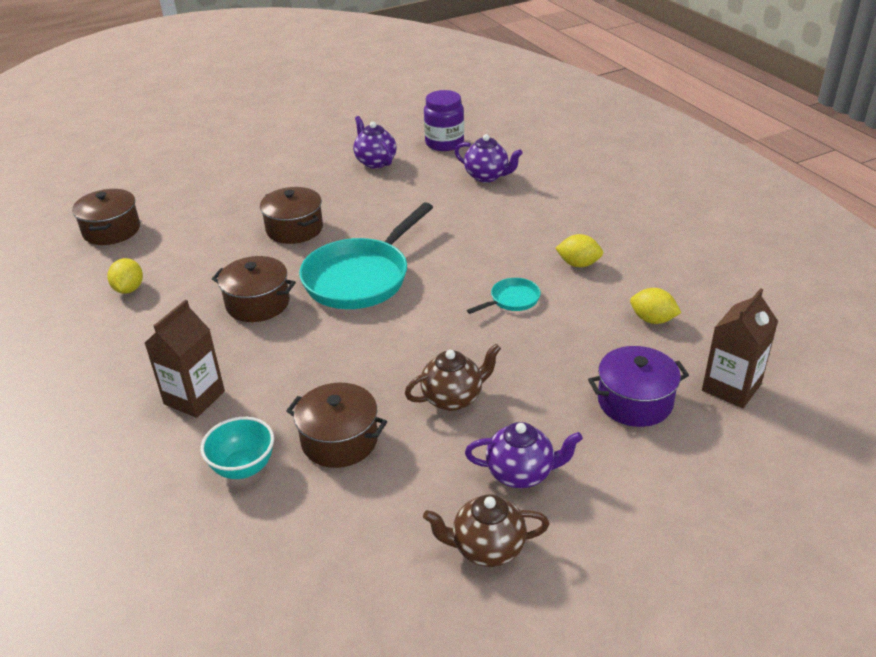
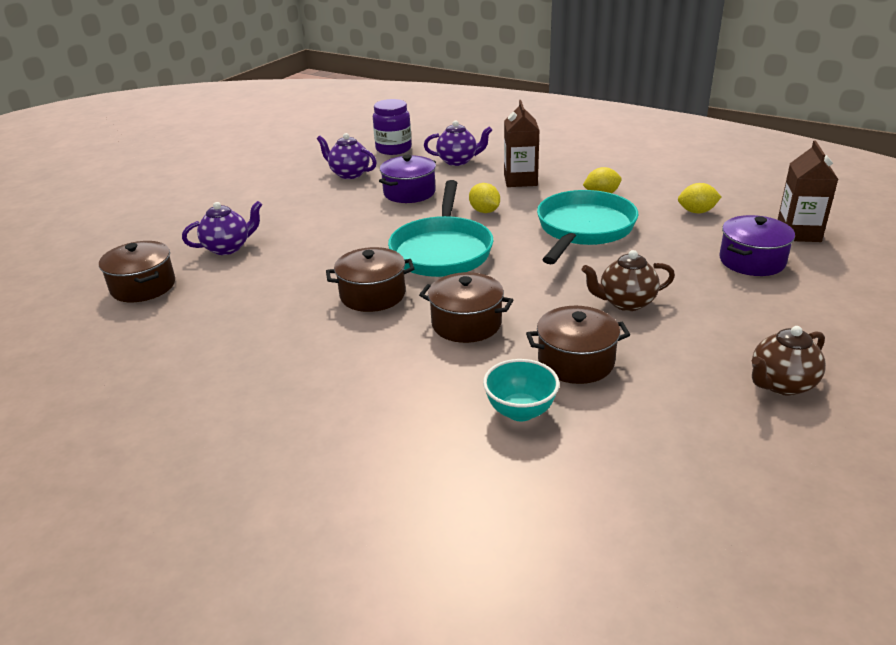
camera: 30 degrees left, 5 degrees down
(129, 289) = (225, 324): yellow lemon -> yellow lemon (484, 211)
(194, 398) = (405, 380): brown carton -> brown carton (520, 180)
(294, 229) = (336, 235): brown pot -> brown pot (466, 323)
(403, 201) = (409, 192): none -> purple pot
(453, 398) = (626, 303): brown teapot -> brown teapot turned 135 degrees counterclockwise
(512, 300) = (583, 229): turquoise pan -> turquoise pan, size x2.24
(521, 473) = (739, 330): purple teapot -> purple teapot (228, 248)

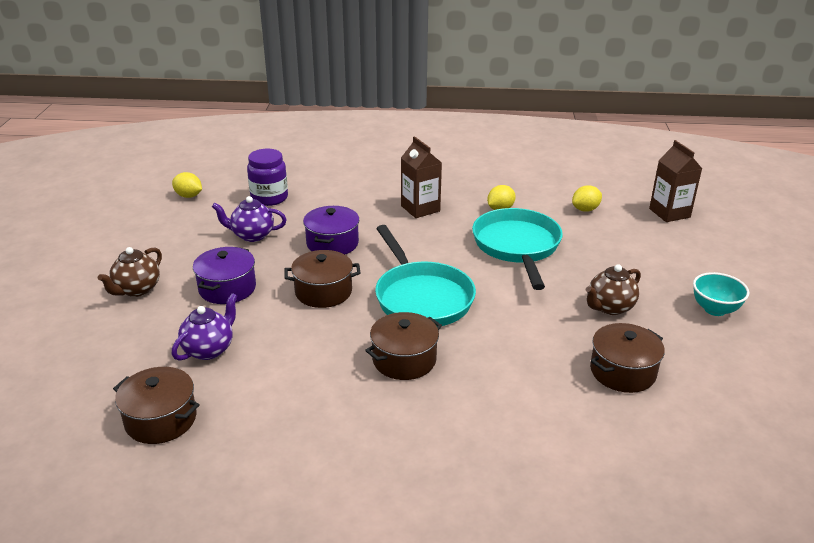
camera: 30 degrees left, 0 degrees up
(458, 161) = (345, 199): purple teapot -> none
(466, 323) = (510, 363): brown pot -> brown pot (323, 292)
(484, 211) = (419, 248): yellow lemon -> yellow lemon (189, 196)
(520, 411) = (624, 429): turquoise bowl -> turquoise bowl (714, 309)
(752, 261) = (661, 246): purple pot -> purple pot (227, 288)
(781, 384) = (767, 345): brown teapot -> brown teapot (137, 290)

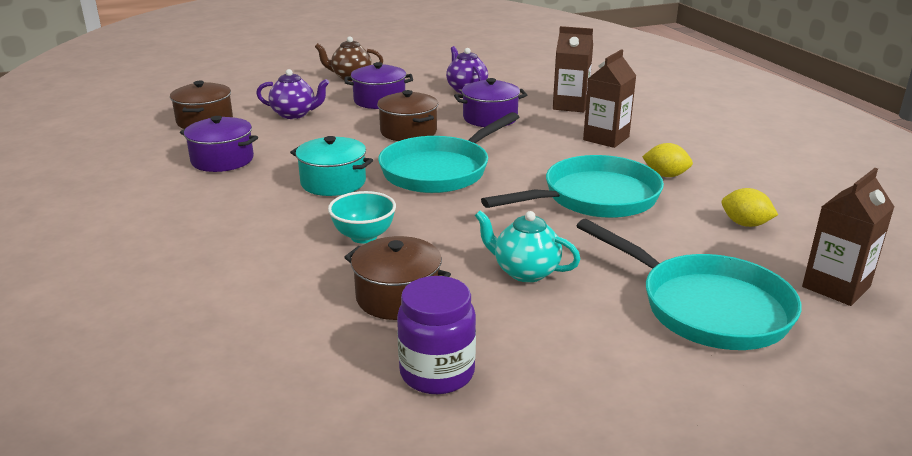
camera: 65 degrees right, 5 degrees down
(189, 196) = (499, 58): yellow lemon -> none
(269, 198) = (535, 81): purple jar -> purple jar (437, 373)
(292, 422) = (222, 160): none -> purple pot
(342, 201) = (570, 105): none -> brown carton
(404, 360) = (333, 182): brown pot -> turquoise pot
(609, 307) = (525, 272): brown teapot -> turquoise teapot
(677, 259) = (706, 307): none -> turquoise pan
(714, 309) = (603, 352): turquoise bowl -> turquoise bowl (364, 236)

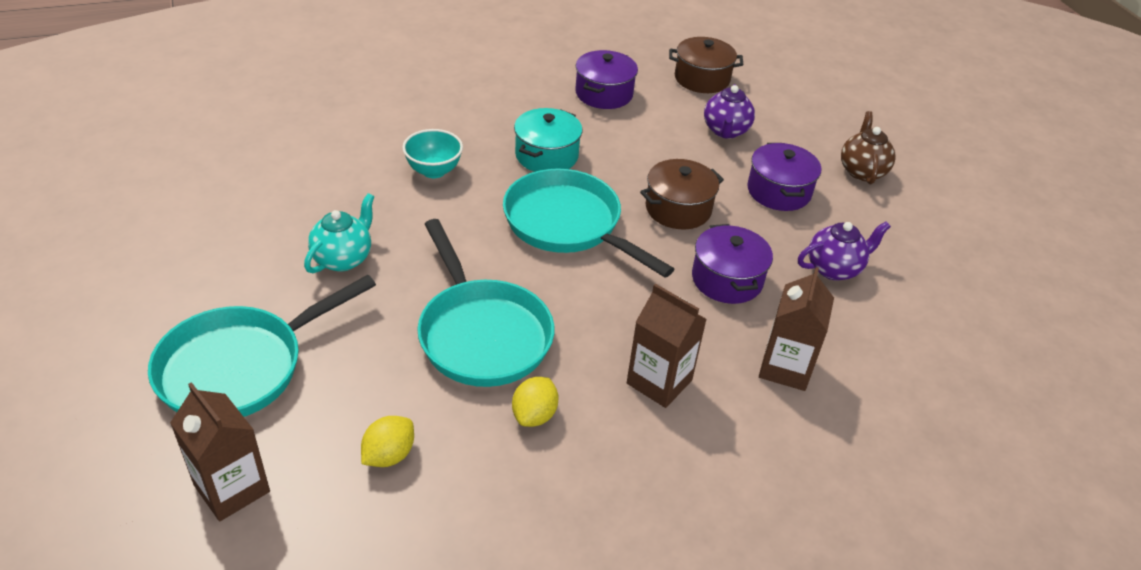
camera: 90 degrees right, 15 degrees up
(397, 297) = (329, 185): brown pot -> none
(437, 373) = (224, 198): purple jar -> none

